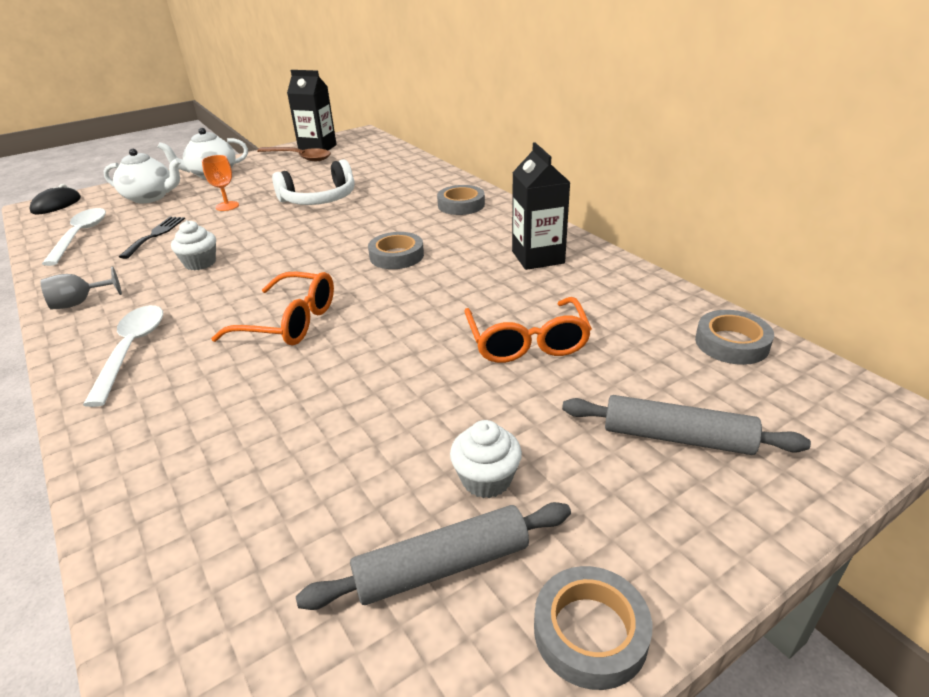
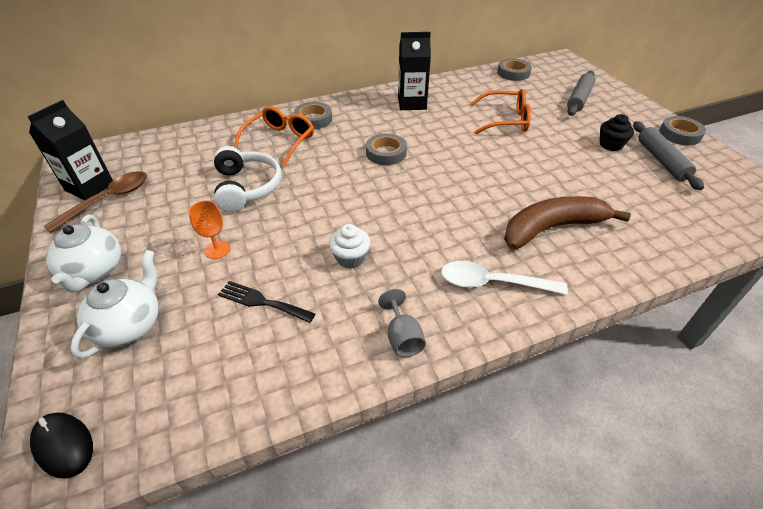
camera: 80 degrees left, 10 degrees up
(80, 236) = (219, 379): white spoon -> none
(224, 396) = (552, 228): none -> brown banana
(290, 322) = (467, 202): orange glasses -> orange glasses (280, 141)
(486, 479) = (610, 145): white cupcake -> black cupcake

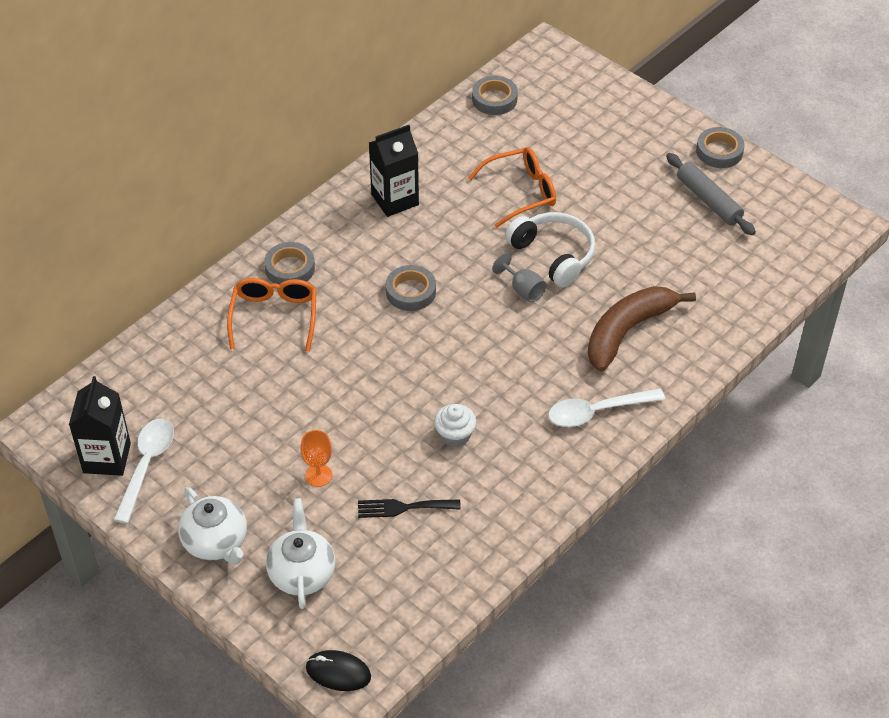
camera: 25 degrees left, 5 degrees up
(108, 200) = (146, 466): brown spoon -> white spoon
(246, 187) = (288, 393): white headphones -> white headphones (553, 255)
(402, 337) = (545, 491): grey goblet -> grey goblet (523, 290)
(579, 99) = (593, 125): grey rolling pin -> none
(610, 145) = (650, 194): black cupcake -> none

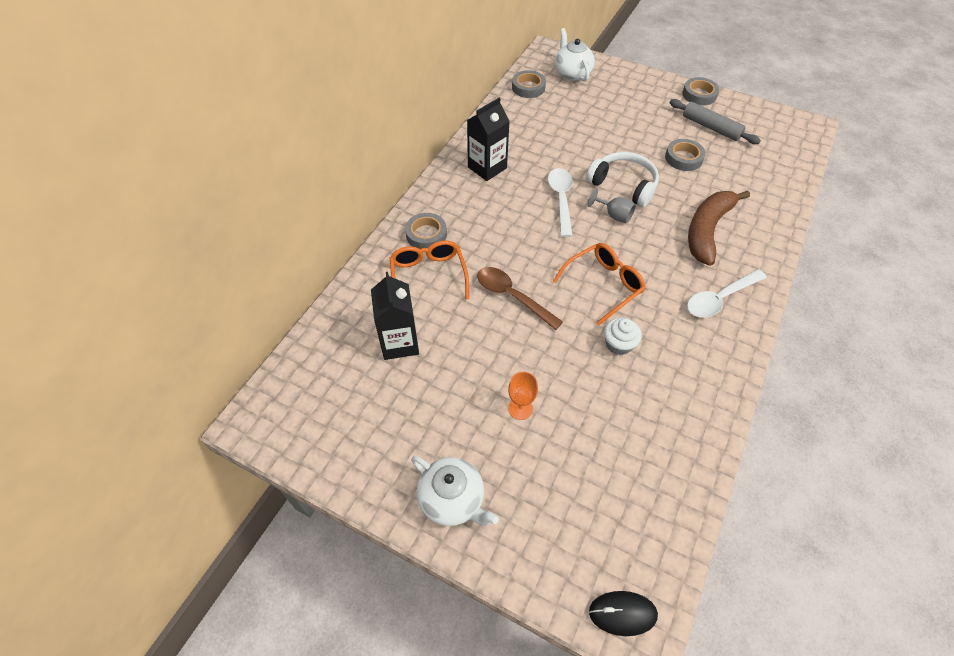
camera: 15 degrees left, 5 degrees up
(107, 458) = (322, 438): black carton -> black carton (399, 343)
(146, 466) = (362, 437): white spoon -> white spoon (561, 200)
(302, 573) = (544, 511): white teapot -> white teapot (572, 73)
(359, 359) = (512, 296): none -> brown spoon
(403, 507) = (606, 421): black fork -> none
(411, 292) = (529, 234): grey tape -> grey tape (683, 158)
(521, 192) = (578, 145): orange glasses -> orange glasses (603, 285)

